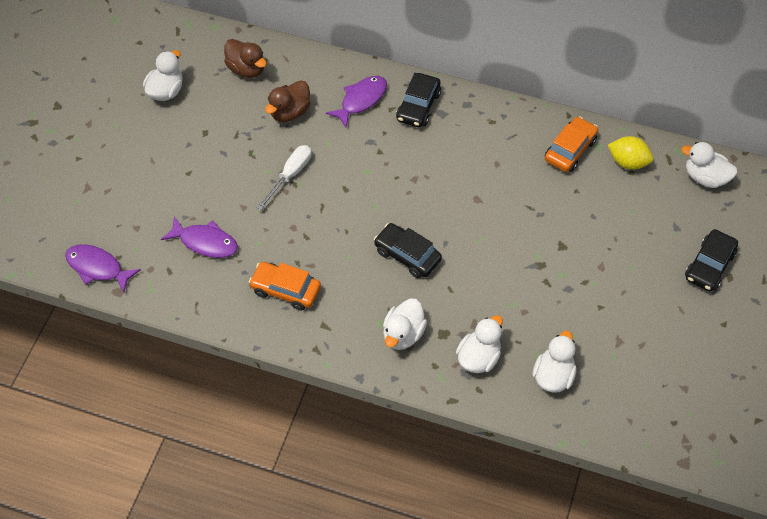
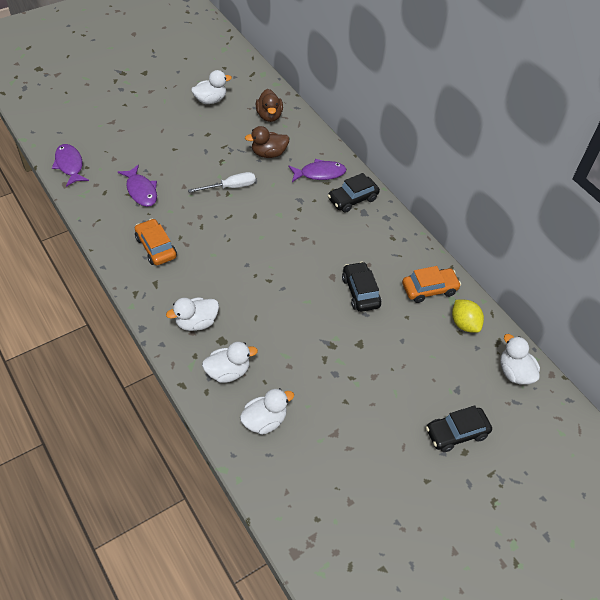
camera: 35 degrees right, 5 degrees down
(407, 255) = (250, 279): black car -> black car (360, 292)

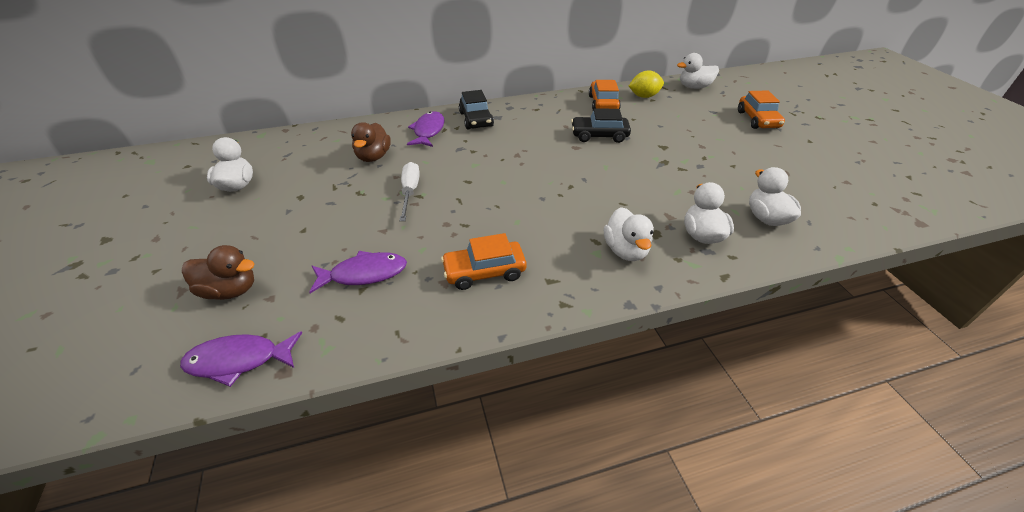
camera: 70 degrees left, 10 degrees down
(269, 116) = (311, 147): brown duck -> brown duck (230, 290)
(456, 433) = (757, 120): black car -> orange car

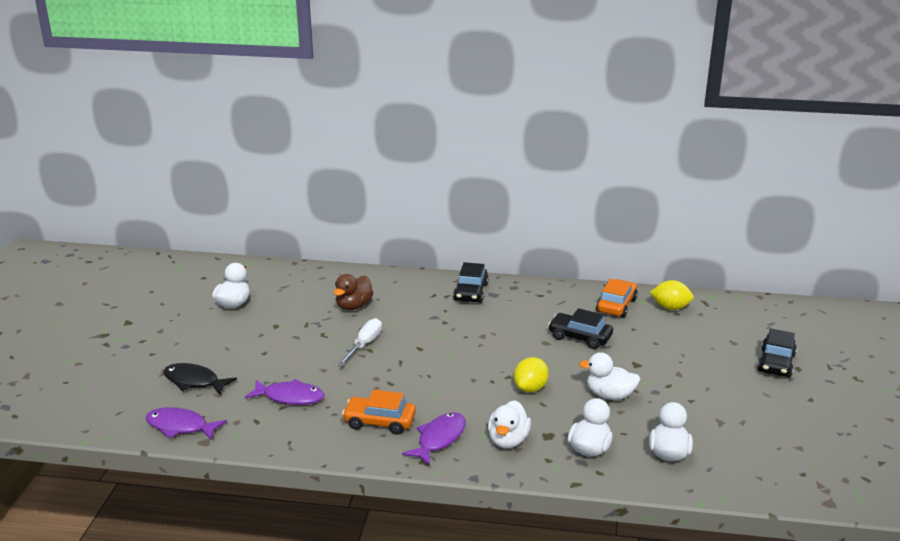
camera: 25 degrees right, 15 degrees down
(230, 290) = (194, 381): brown duck -> black fish
(428, 131) = (417, 293): purple fish -> purple fish (439, 439)
(599, 192) = (530, 388): none -> yellow lemon
(694, 87) = (742, 310): white duck -> white duck (610, 395)
(757, 120) = (776, 363): orange car -> black car

